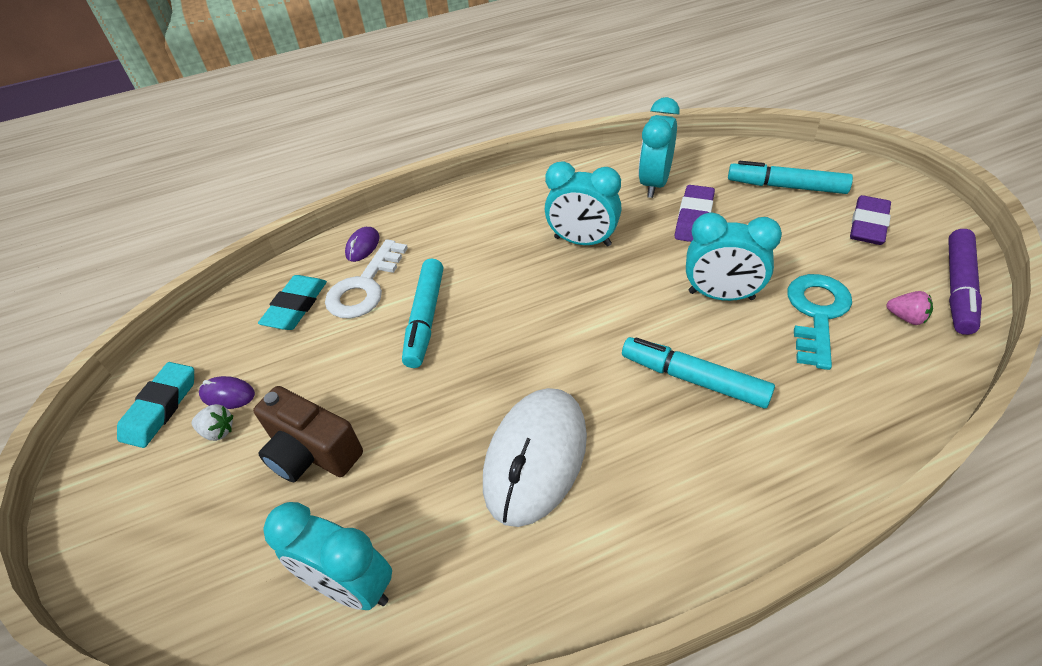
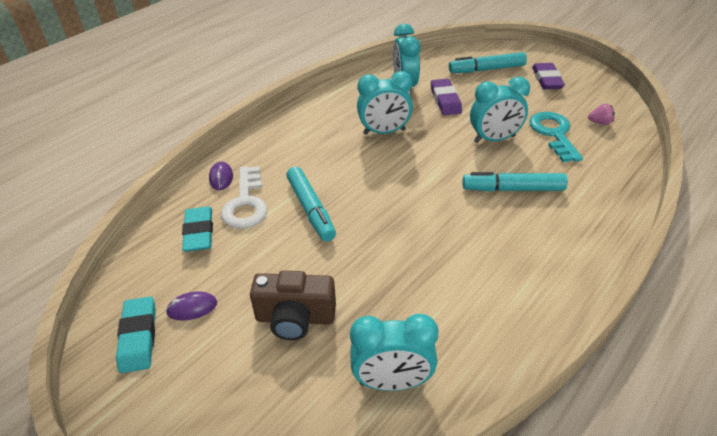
camera: 30 degrees left, 5 degrees down
(218, 431) = (205, 333): white strawberry -> none
(536, 458) = (453, 264): white mouse -> none
(958, 288) = (614, 100): purple marker -> none

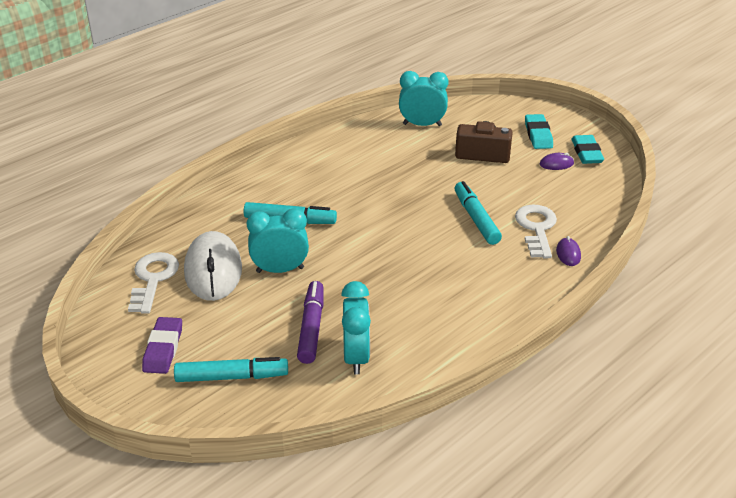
camera: 175 degrees left, 5 degrees down
(199, 232) = (571, 209): turquoise eraser -> turquoise eraser (538, 135)
(384, 132) = (397, 290): turquoise clock -> none
(445, 100) = (311, 327): purple eraser -> purple marker
(554, 134) = (213, 270): turquoise key -> white mouse
(600, 122) = (153, 279): pink strawberry -> white key

